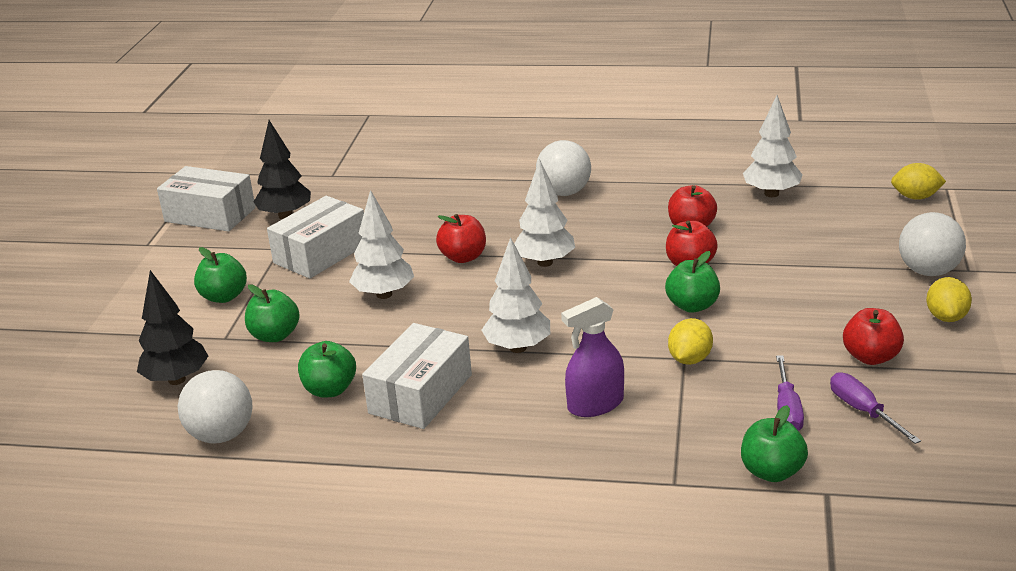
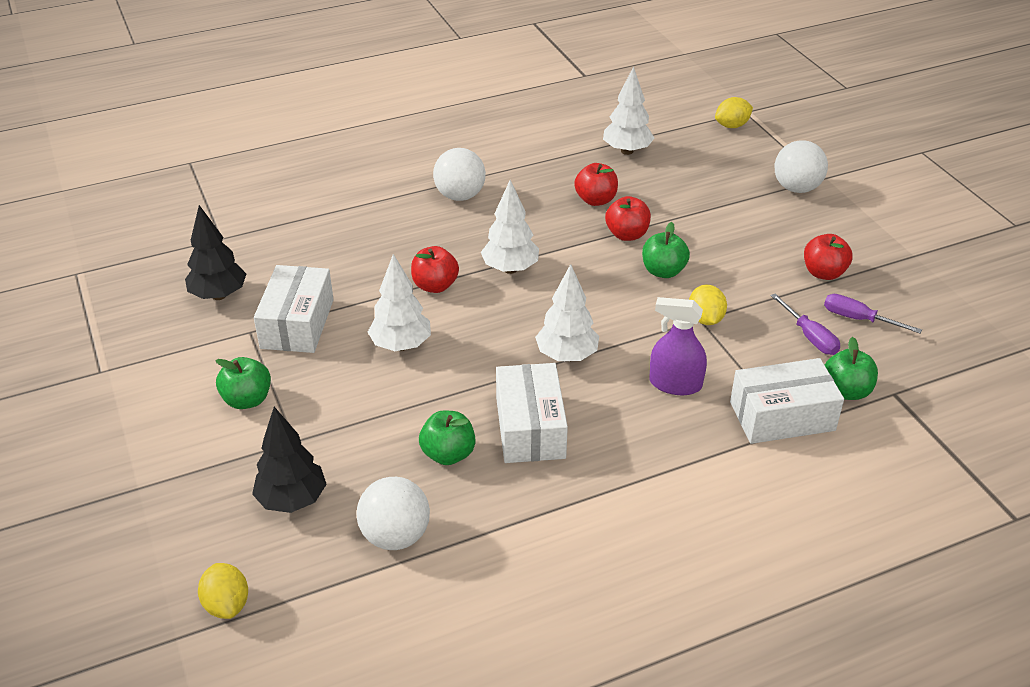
camera: 35 degrees left, 10 degrees up
(210, 215) = (135, 318): white box -> white box (782, 416)
(275, 335) = (341, 421): green apple -> none
(595, 404) = (675, 384): purple spray bottle -> purple spray bottle turned 75 degrees clockwise
(946, 317) = (841, 223): yellow lemon -> yellow lemon (227, 604)

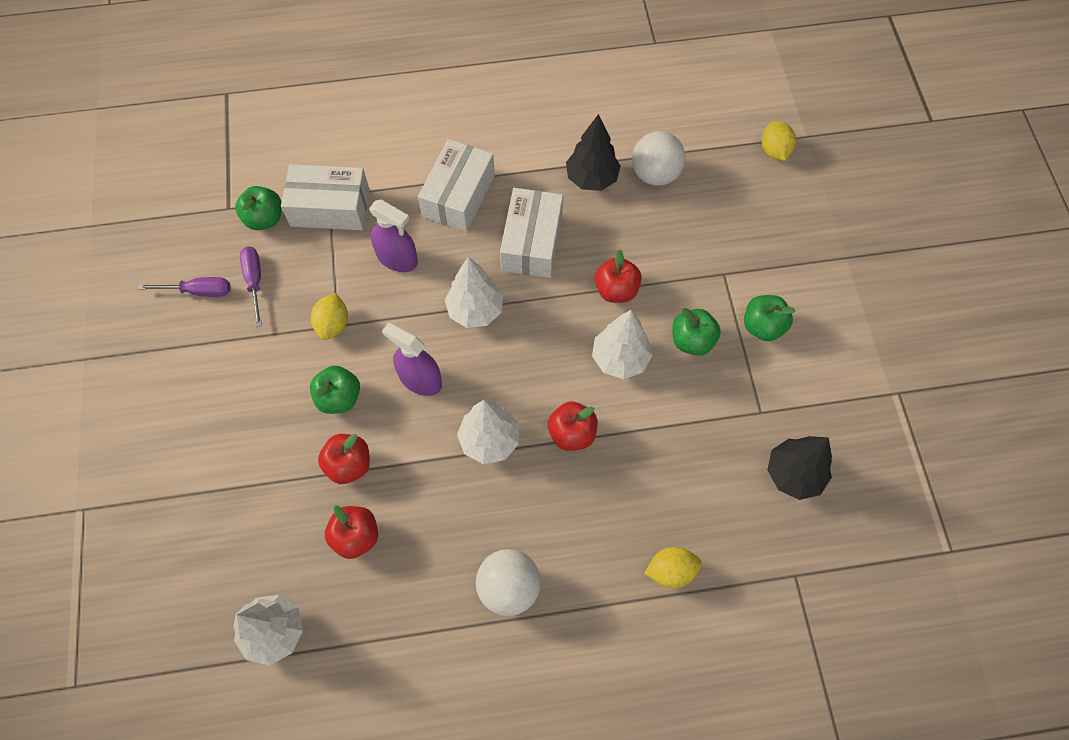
camera: 165 degrees left, 25 degrees up
(292, 500) = (727, 219): black tree -> black tree (591, 179)
(297, 324) = (715, 412): white box -> white box (458, 196)
(448, 454) = (603, 233): green apple -> green apple (692, 341)
(595, 296) = (420, 379): none -> purple spray bottle
(732, 126) = (113, 655): yellow lemon -> yellow lemon (670, 571)
(796, 188) = (122, 499): white ball -> none
(823, 273) = (188, 356): red apple -> red apple (616, 290)
(858, 319) = (199, 291): purple screwdriver -> purple screwdriver turned 45 degrees counterclockwise

